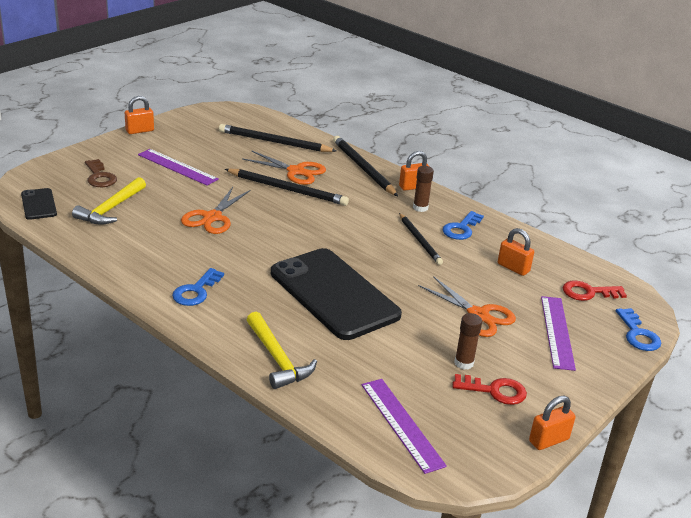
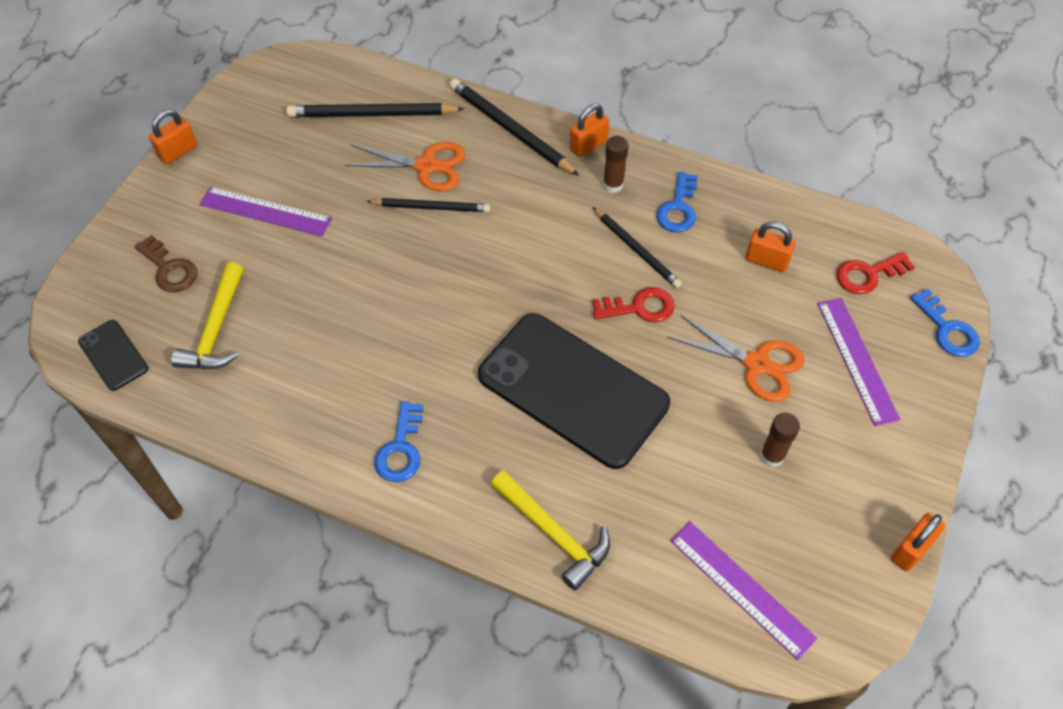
camera: 15 degrees left, 25 degrees up
(212, 217) = (358, 298): orange scissors -> none
(287, 189) = (431, 207): black pencil -> black pencil, size x0.66
(495, 391) = (824, 490): red key -> red key (639, 307)

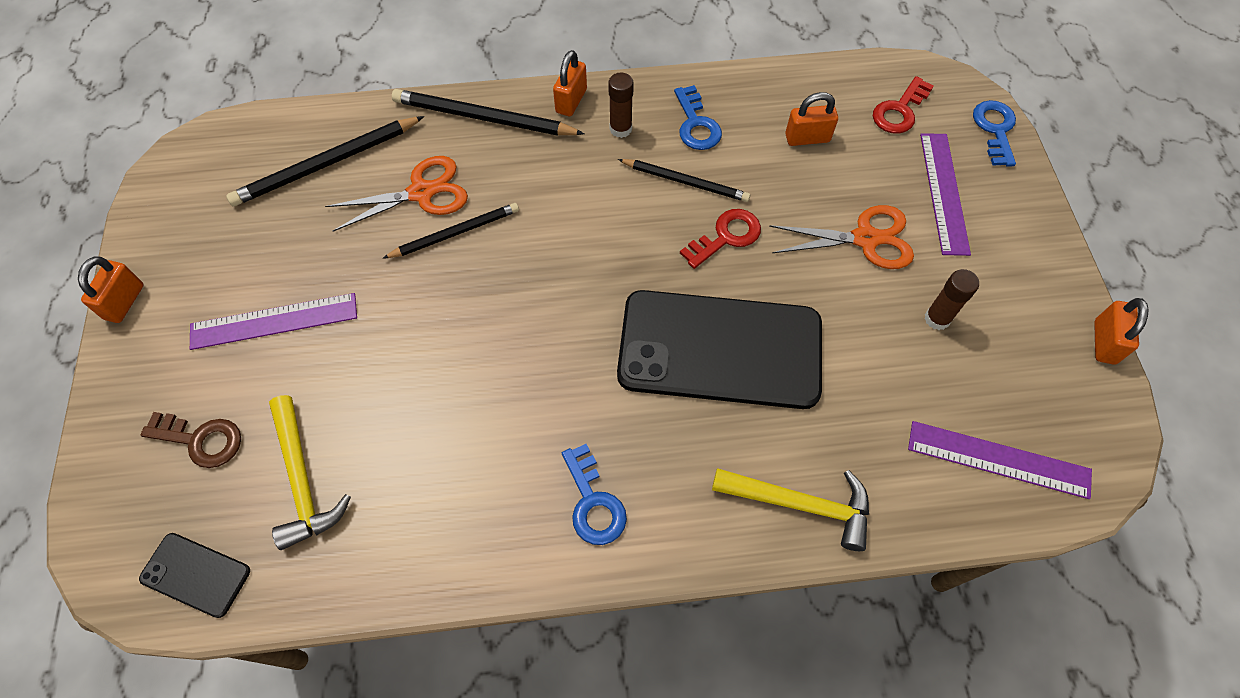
camera: 30 degrees left, 5 degrees up
(857, 360) = (944, 192): purple ruler -> purple ruler turned 45 degrees clockwise
(947, 329) = (995, 129): blue key -> blue key turned 120 degrees counterclockwise

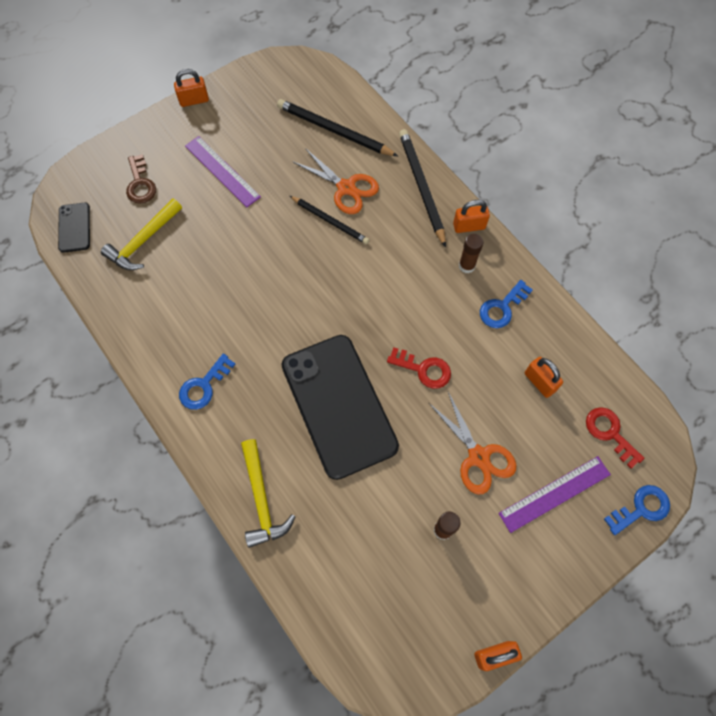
camera: 60 degrees right, 5 degrees up
(685, 182) = (450, 325): black pencil -> none
(899, 111) = (609, 433): red key -> red key turned 45 degrees clockwise
(998, 459) = (358, 610): purple ruler -> none

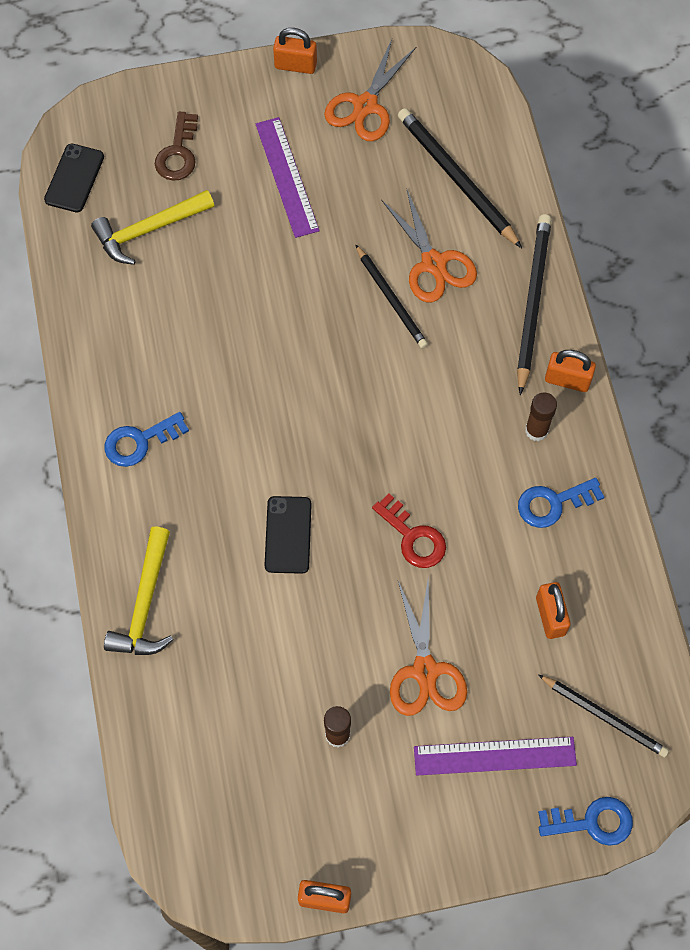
camera: 25 degrees right, 0 degrees up
(252, 108) = (365, 105): none -> orange scissors
(339, 405) = (288, 535): black phone -> black phone, size x0.44
(609, 433) = (604, 716): red key -> black pencil

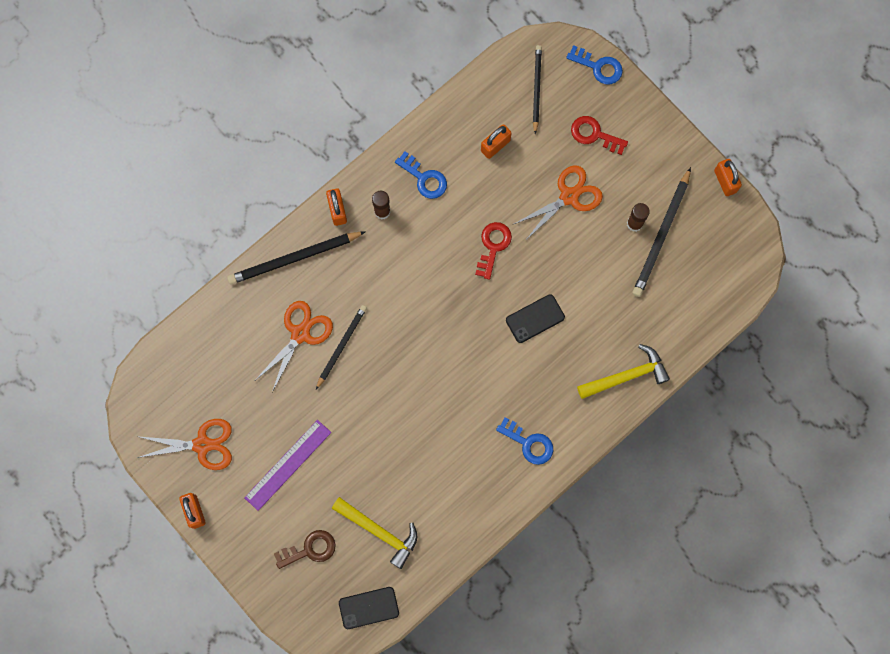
camera: 120 degrees left, 10 degrees up
(456, 179) = (228, 353): black pencil -> black pencil (661, 235)
(494, 756) = (594, 134): purple ruler -> red key
(592, 822) = (598, 67): blue key -> blue key turned 150 degrees clockwise

